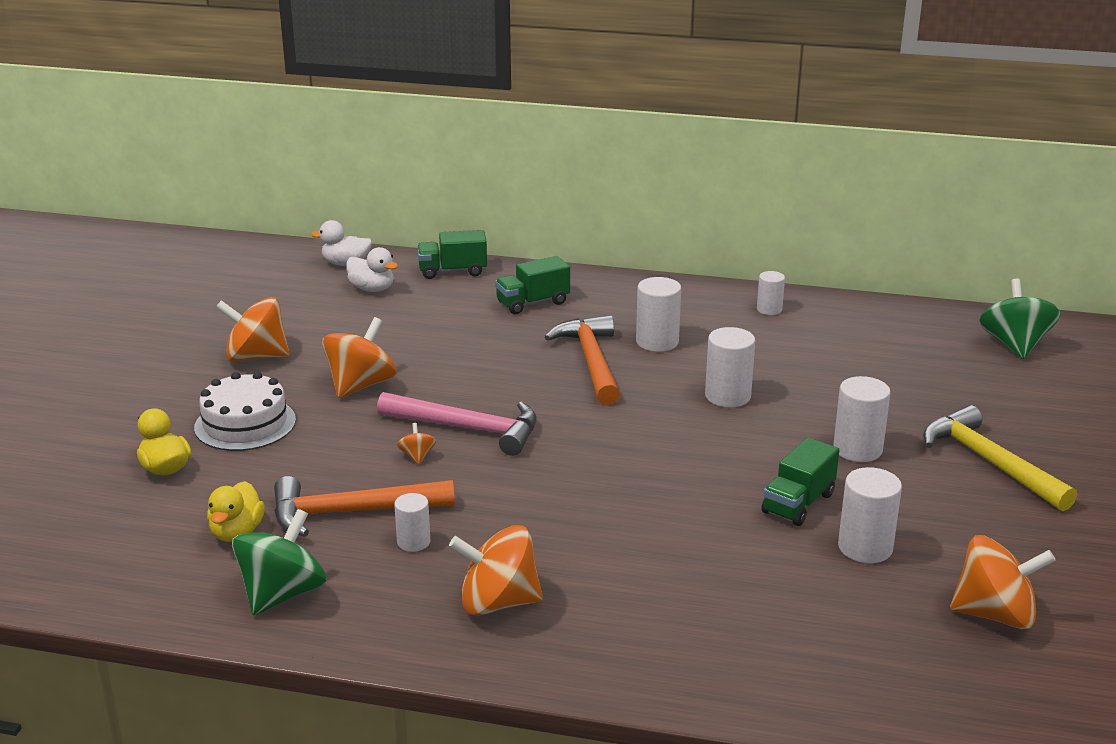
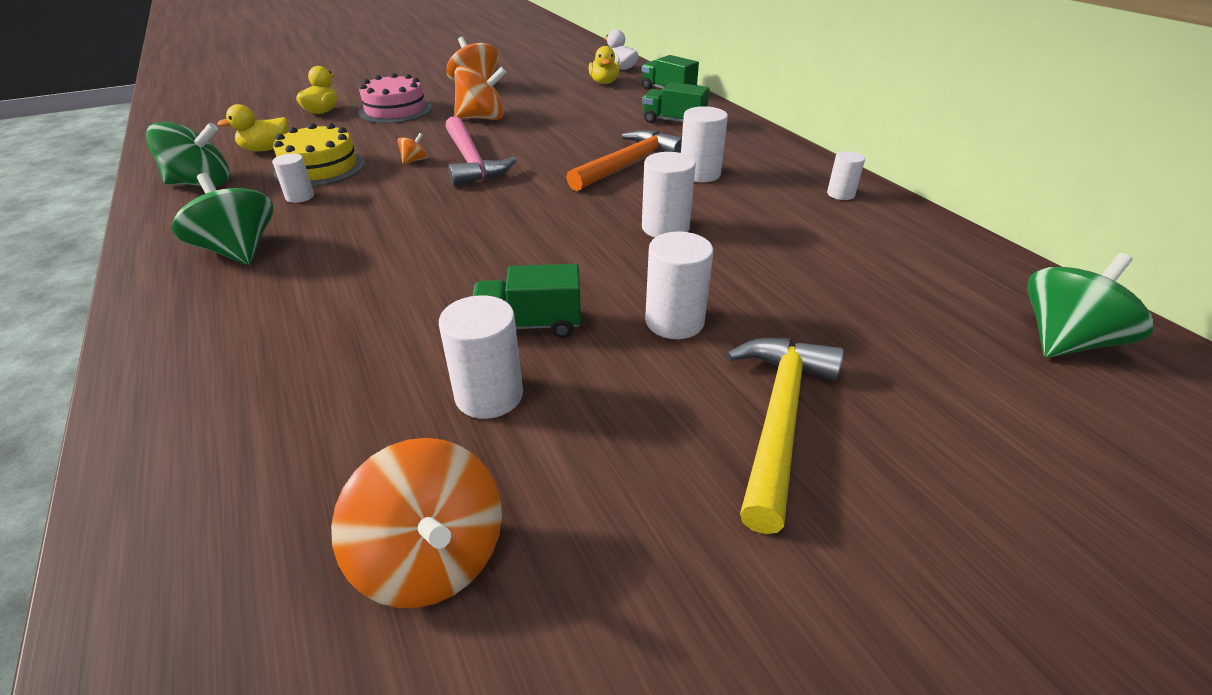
camera: 50 degrees right, 10 degrees up
(245, 424) = (395, 110): white cake -> pink cake
(351, 512) = (320, 168): orange hammer -> yellow cake
(372, 289) = (604, 82): white duck -> yellow duck
(497, 602) = (238, 251): orange spinning top -> green spinning top

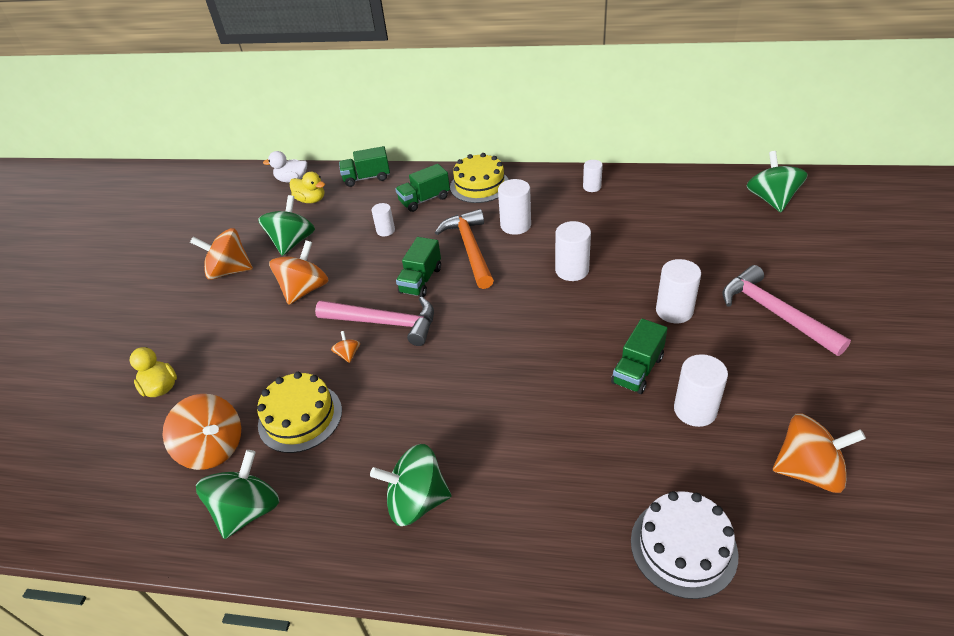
camera: 50 degrees left, 5 degrees up
(223, 456) = (683, 547): none -> white cake
(266, 149) = (213, 448): yellow duck -> orange spinning top
(300, 197) = (348, 443): white cylinder -> white cylinder (385, 231)
(395, 110) = (221, 336): pink cake -> none
(538, 95) = (292, 242): none -> green spinning top
(550, 157) = (421, 280): none -> green truck
(738, 137) = (479, 185): none -> yellow cake
(778, 419) = (774, 313): yellow hammer -> pink hammer

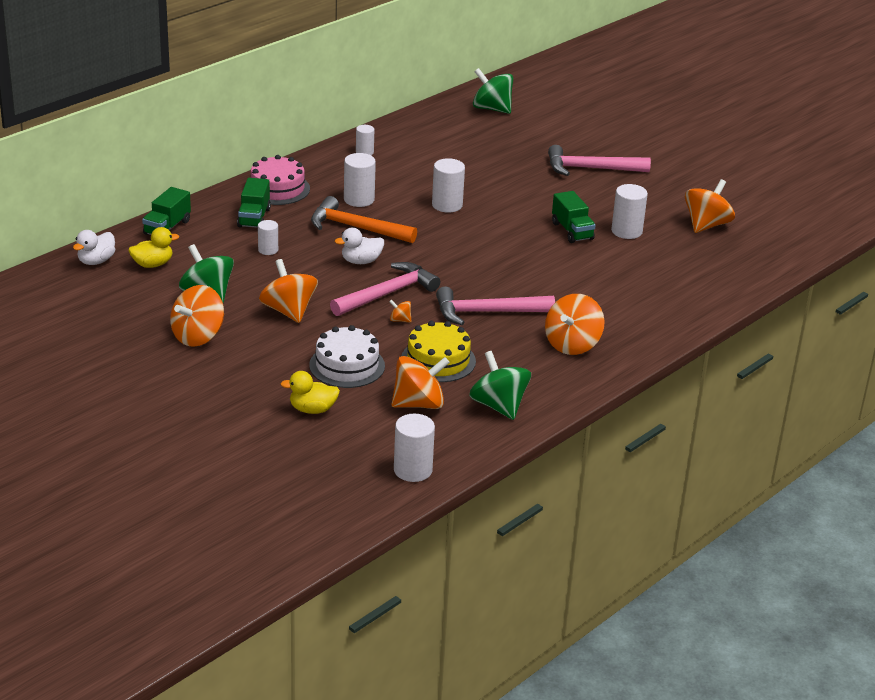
camera: 60 degrees left, 10 degrees down
(415, 400) = (487, 312): none -> pink hammer
(416, 501) = (572, 344): green spinning top -> orange spinning top
(421, 280) = (361, 261): green truck -> white duck
(479, 185) = (277, 188): yellow cake -> pink cake
(674, 311) = (541, 194): white cylinder -> white cylinder (413, 470)
(683, 547) = (705, 281): white cake -> white cake (347, 365)

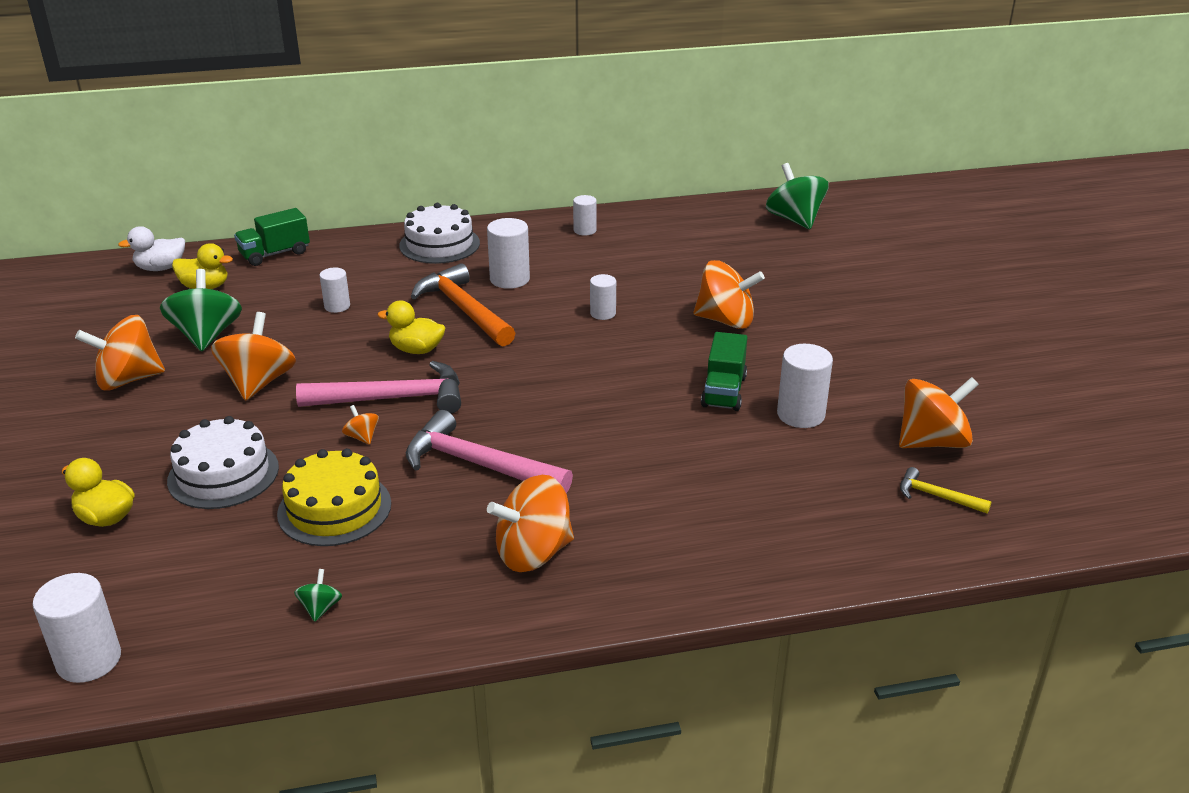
camera: 35 degrees right, 0 degrees up
(254, 218) = (372, 268): green truck -> none
(277, 188) = (439, 244): pink cake -> white cake
(361, 261) = (416, 350): white duck -> yellow duck
(419, 404) = (230, 561): orange spinning top -> orange spinning top (726, 320)
(447, 205) = (603, 313): white cylinder -> white cylinder, size x0.62
(498, 406) = (320, 608): green spinning top -> green spinning top, size x0.45
(590, 169) = (842, 319): pink hammer -> none
(735, 252) = (936, 496): none -> yellow hammer

